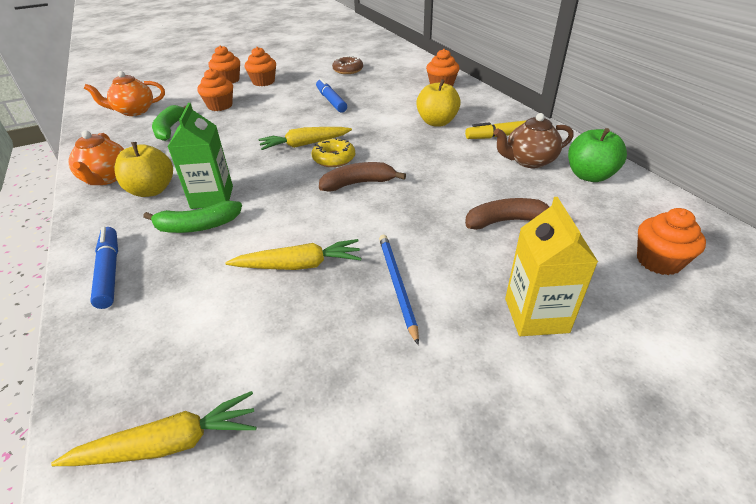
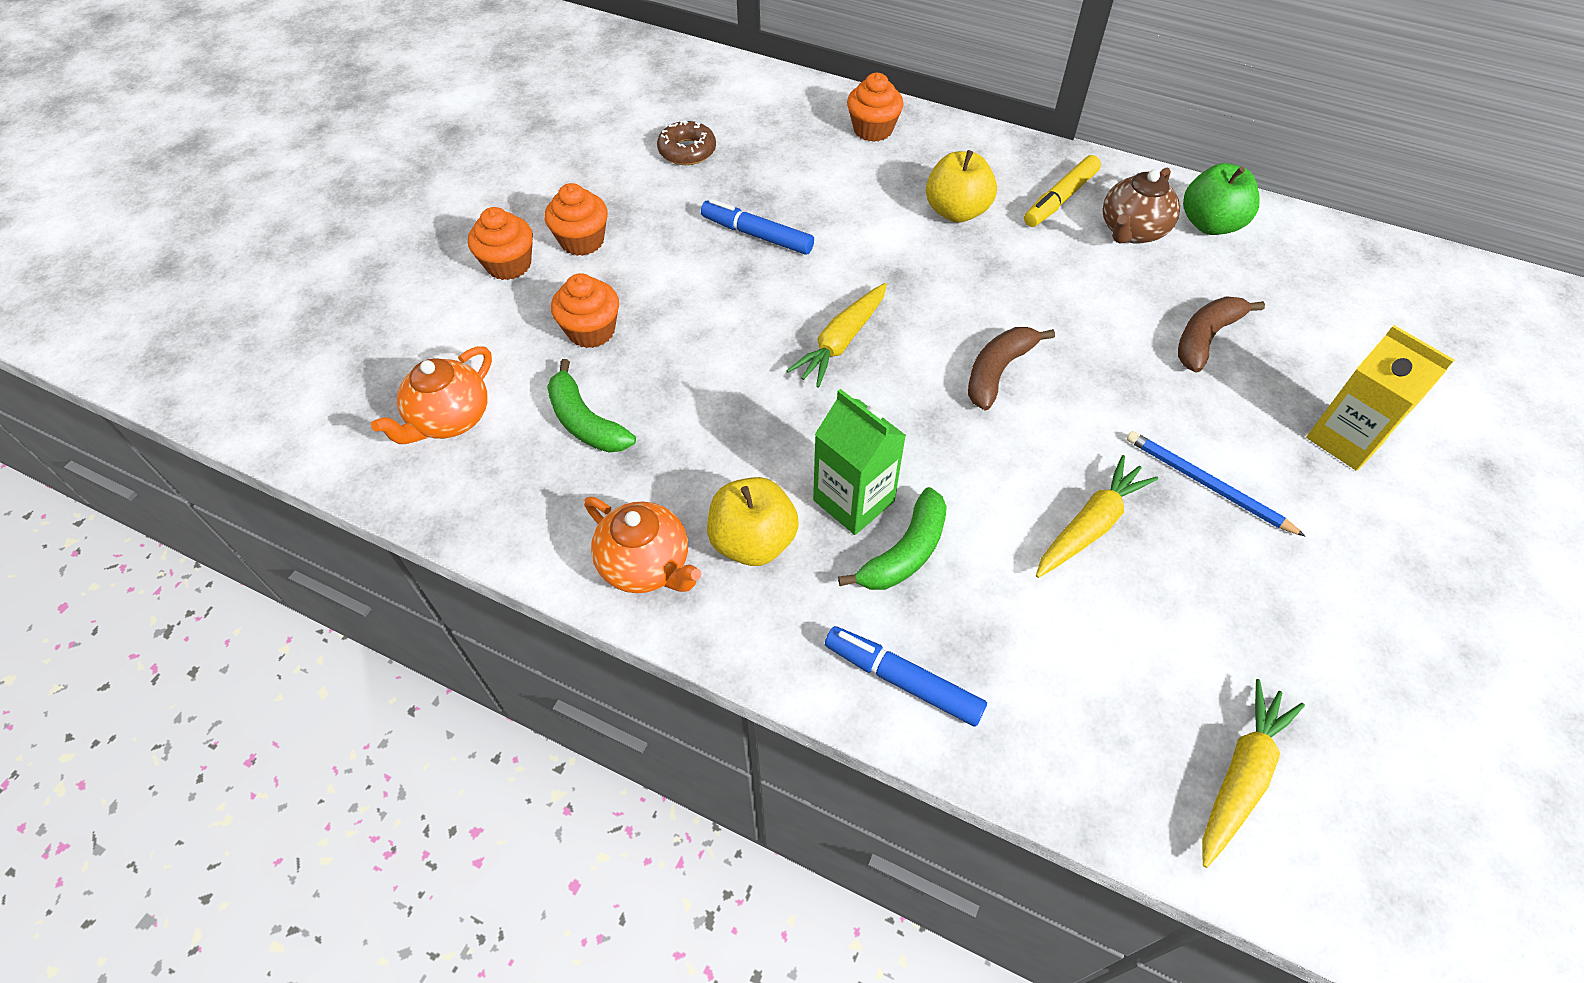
camera: 40 degrees left, 15 degrees up
(334, 158) = (914, 346): yellow donut -> none
(658, 261) = (1368, 314): orange cupcake -> none

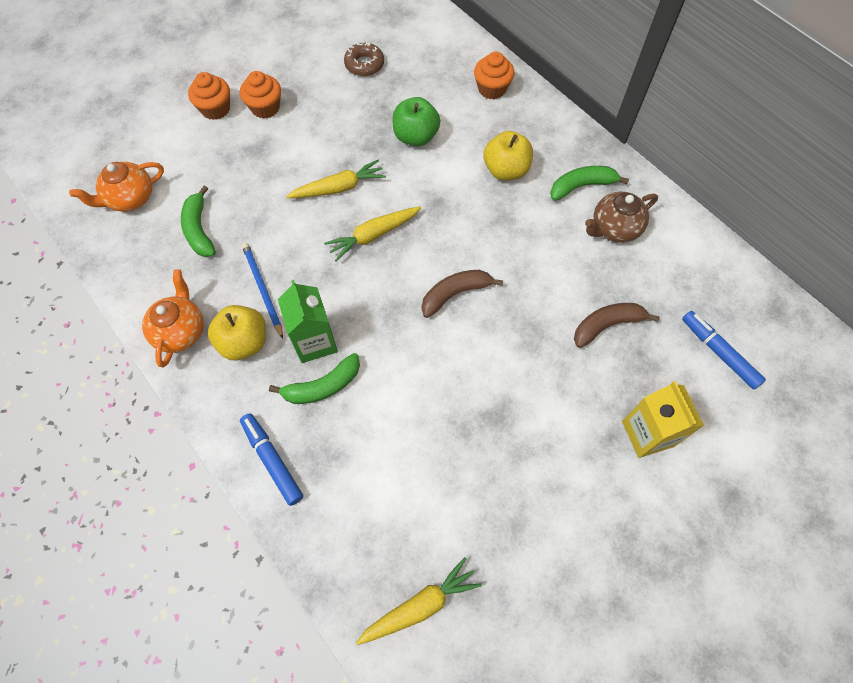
camera: 25 degrees right, 10 degrees up
(591, 331) = (236, 171): orange cupcake -> none
(646, 565) = (181, 331): orange teapot -> orange teapot turned 150 degrees counterclockwise
(757, 235) = (369, 141): blue marker -> blue marker (718, 352)
(1060, 199) = (582, 186): yellow marker -> green banana
(1090, 525) = (441, 418): yellow carrot -> yellow carrot (339, 188)
(1206, 484) = (532, 424): blue pencil -> blue pencil (263, 289)
(1210, 224) = (673, 244): green apple -> green apple (416, 137)

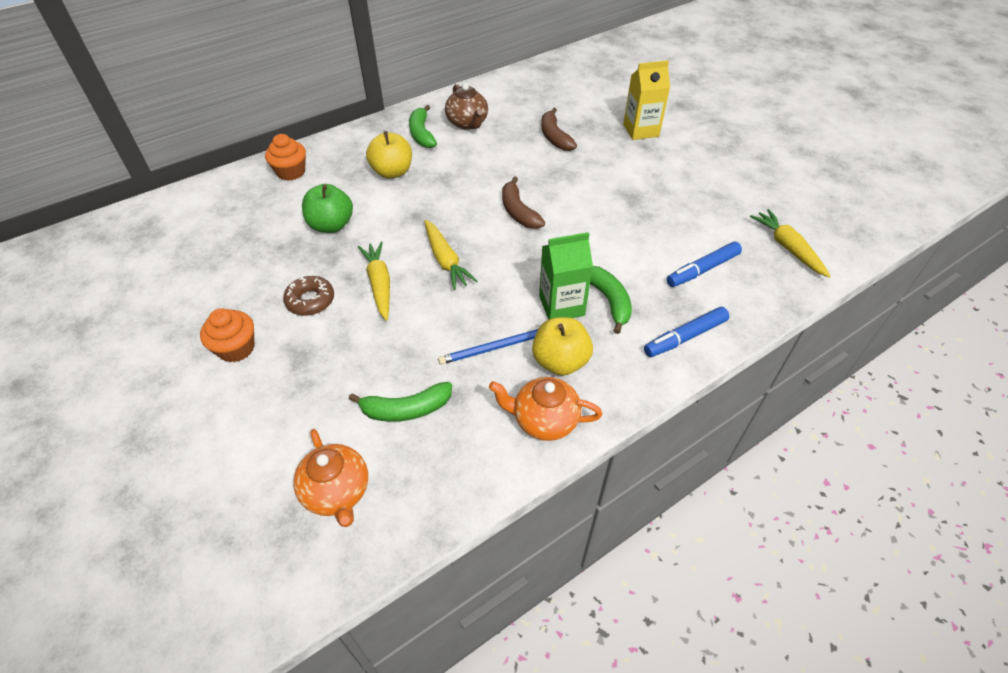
camera: 85 degrees left, 15 degrees down
(215, 109) = (215, 400): orange cupcake -> none
(364, 64) = (210, 259): brown donut -> brown donut (310, 300)
(718, 352) = (578, 94): blue marker -> blue marker (702, 270)

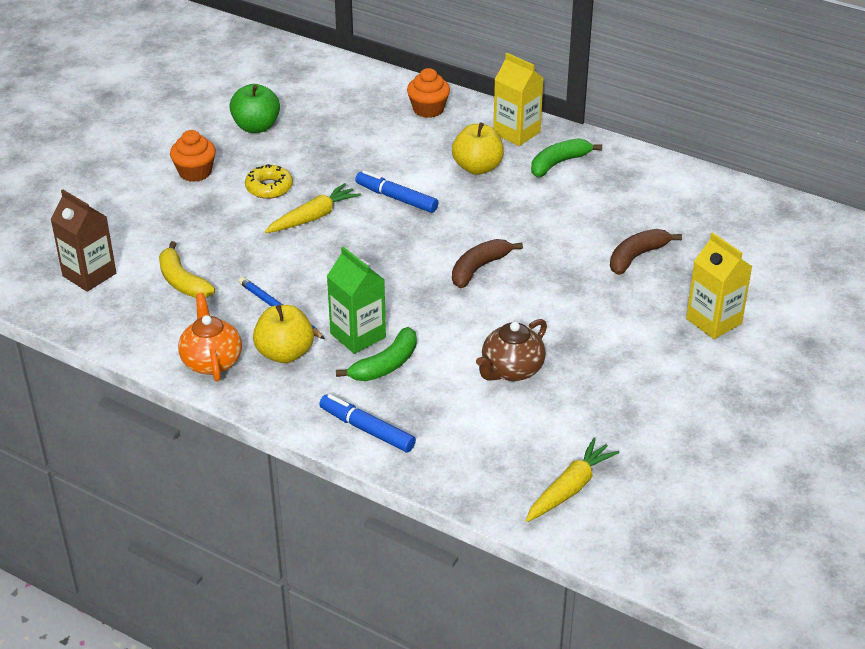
camera: 65 degrees right, 10 degrees down
(310, 300) = (269, 187): brown donut -> yellow donut
(331, 225) = (371, 162): green apple -> green apple (256, 127)
(337, 492) = (89, 275): orange teapot -> brown carton
(366, 140) = (516, 133): none -> yellow carton
(406, 409) = (182, 281): green banana -> yellow banana
(445, 260) = (371, 244): yellow carrot -> none
(467, 123) = (606, 187): brown teapot -> brown teapot (511, 370)
(702, 270) = (480, 424): blue marker -> blue marker (396, 198)

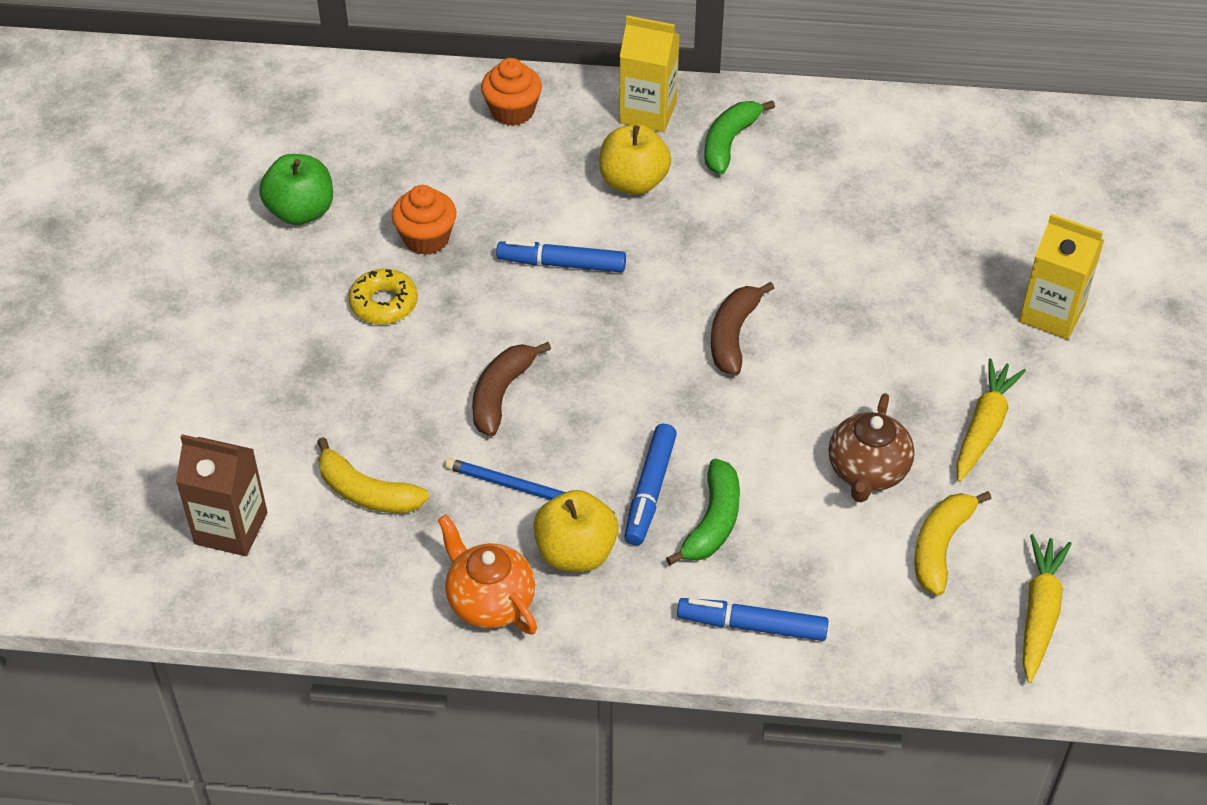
camera: 25 degrees left, 10 degrees up
(195, 172) = (266, 313): orange cupcake -> orange cupcake (426, 238)
(313, 217) = (473, 330): yellow carrot -> yellow carrot (984, 427)
(358, 335) = (650, 491): green carton -> blue marker
(529, 428) = (940, 547): none -> yellow banana
(637, 257) = (908, 251): brown banana -> brown banana (501, 394)

